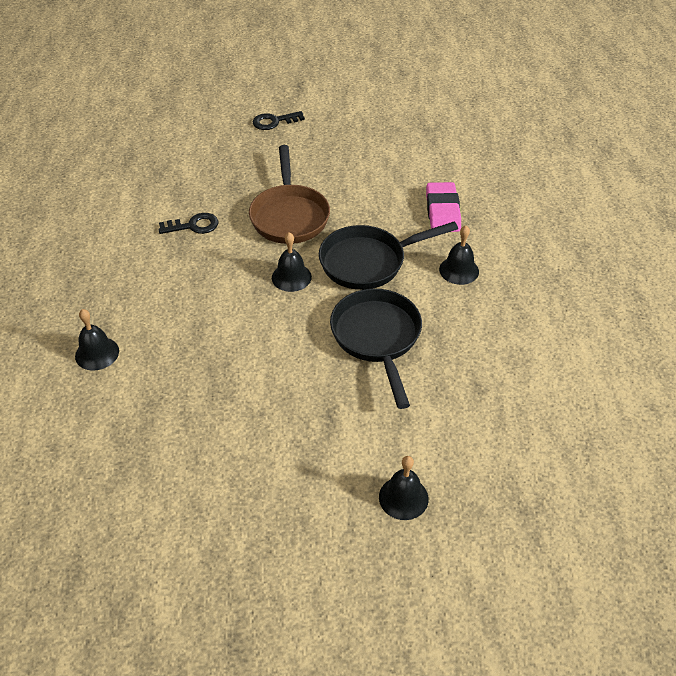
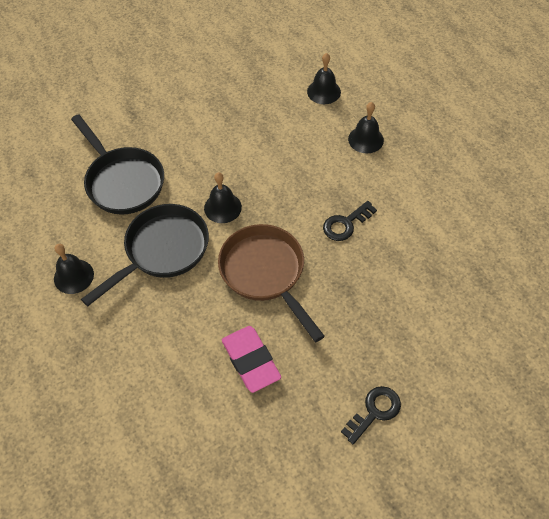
camera: 155 degrees right, 10 degrees up
(403, 498) = (62, 85): black bell -> black bell (365, 139)
(442, 211) = (112, 346): pink eraser -> pink eraser (251, 361)

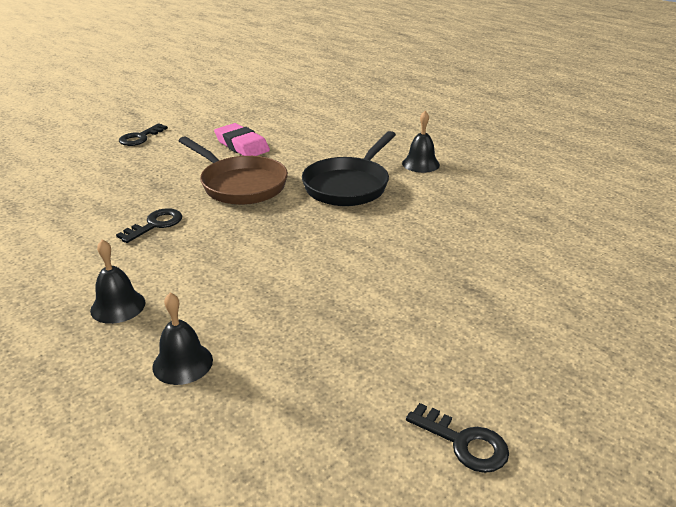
camera: 165 degrees right, 25 degrees down
(122, 181) = (428, 224): black pan -> none
(196, 30) = (464, 443): none -> black key
(222, 207) = (300, 219): black bell -> none

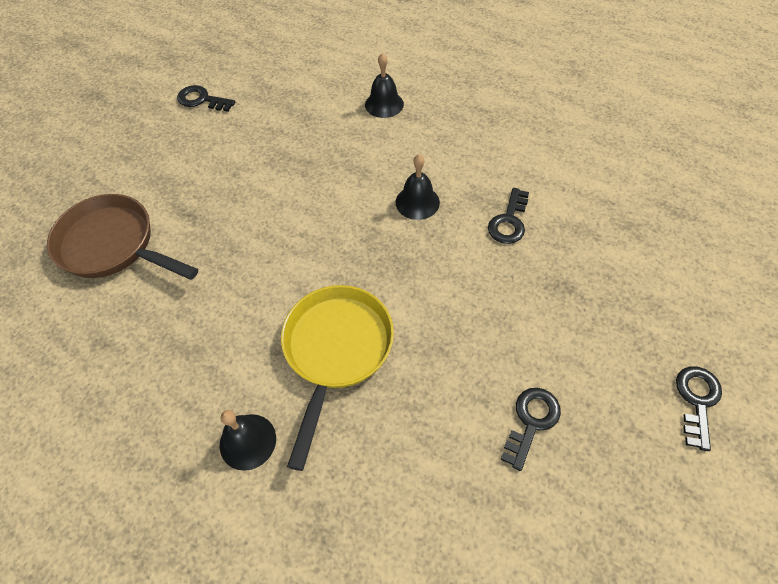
camera: 165 degrees right, 25 degrees up
(118, 306) = (461, 131): black bell -> black bell (417, 202)
(240, 185) = (470, 315): brown pan -> brown pan (113, 245)
(242, 145) = (531, 421): pink eraser -> black key
(349, 185) = (336, 351): black pan -> yellow pan

